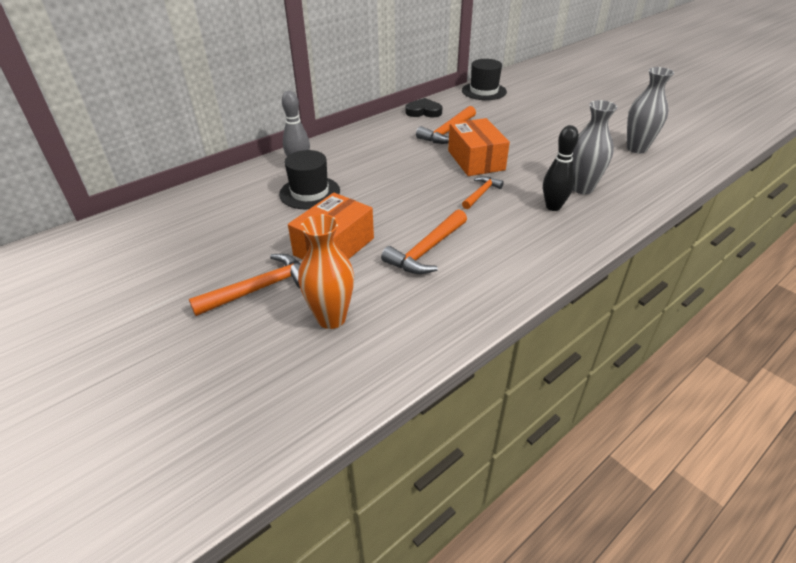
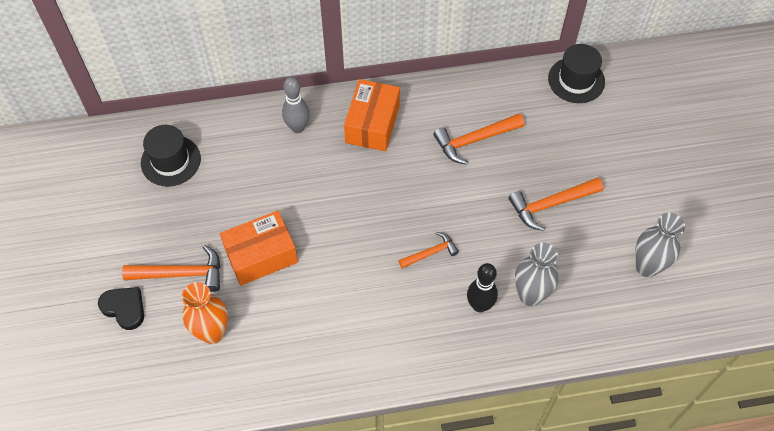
camera: 30 degrees right, 20 degrees up
(309, 192) = (284, 172): black hat -> black hat (171, 161)
(423, 111) = (478, 90): black heart -> black heart (124, 308)
(426, 250) = (329, 300): orange hammer -> orange hammer (551, 204)
(476, 160) = (466, 201): orange box -> orange box (372, 124)

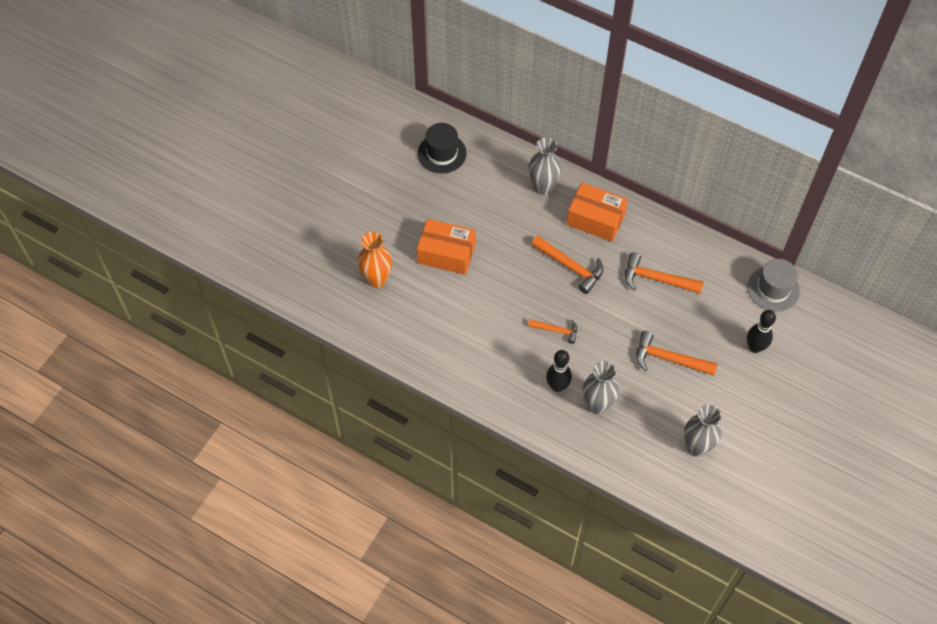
camera: 40 degrees right, 0 degrees up
(124, 308) = (338, 227): black heart -> none
(181, 274) = (388, 230): orange hammer -> orange hammer (570, 267)
(298, 127) = (542, 187): grey bowling pin -> grey vase
(372, 124) = (595, 219): orange box -> orange box turned 60 degrees clockwise
(576, 80) = (773, 289): black hat -> grey hat
(609, 141) = (755, 347): none -> black bowling pin

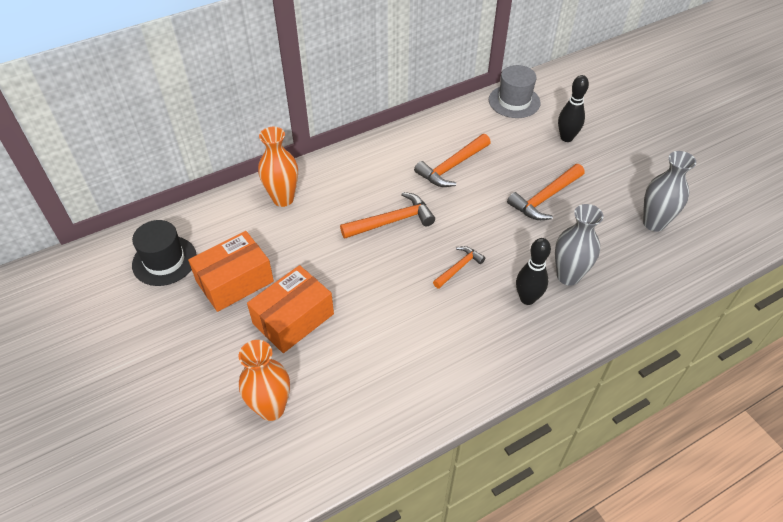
camera: 60 degrees left, 10 degrees down
(542, 187) = (283, 199): grey vase -> orange vase
(595, 219) = (353, 178): orange box -> orange box (235, 281)

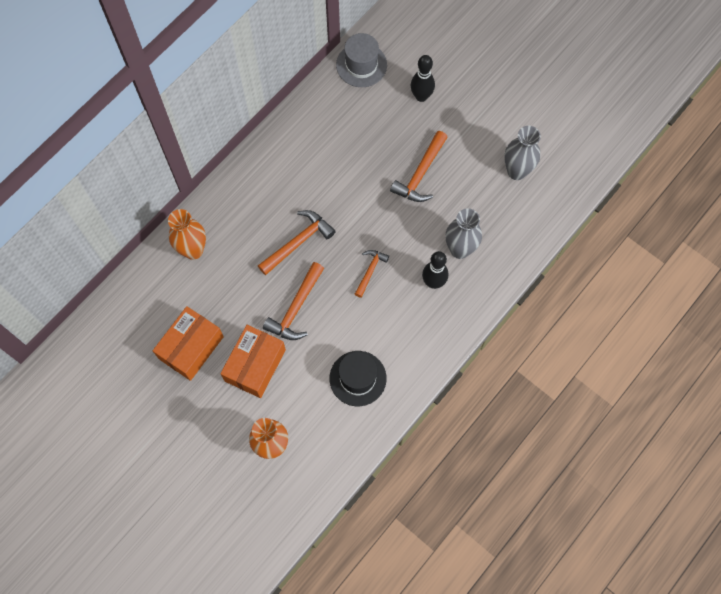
camera: 20 degrees left, 20 degrees up
(164, 260) = (121, 348): black hat -> black hat (358, 378)
(452, 166) = (329, 164): orange hammer -> orange hammer (296, 308)

